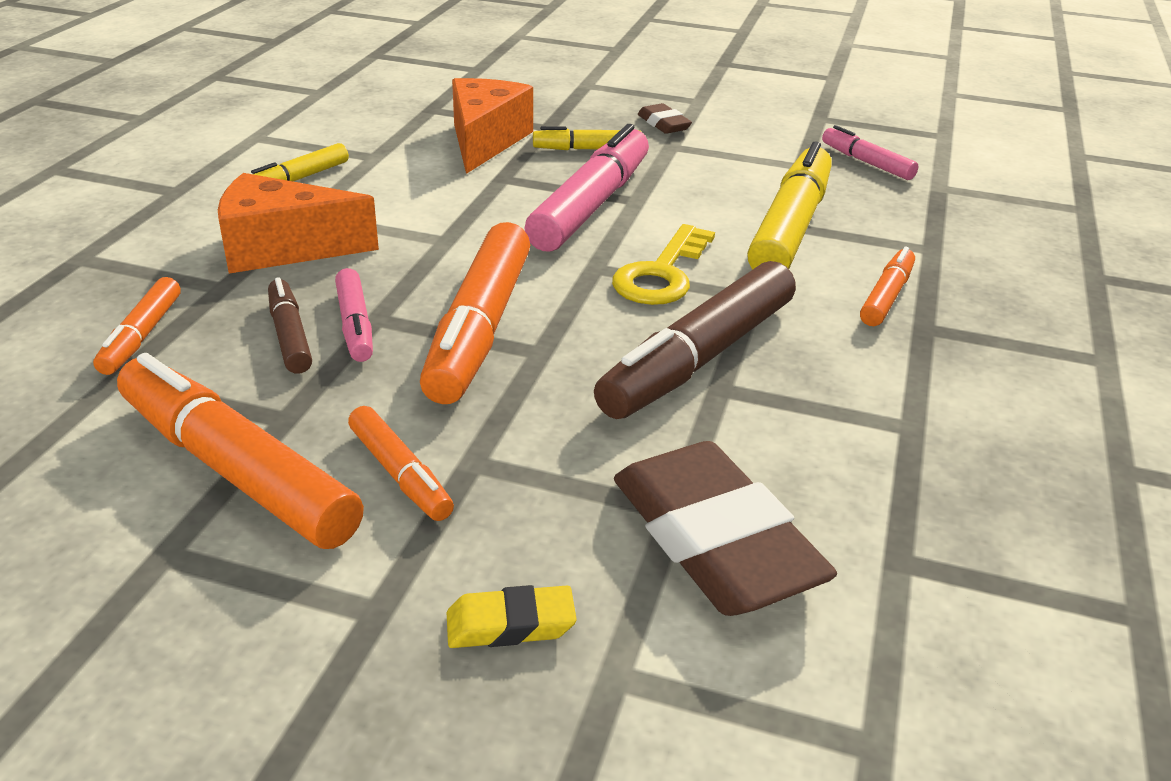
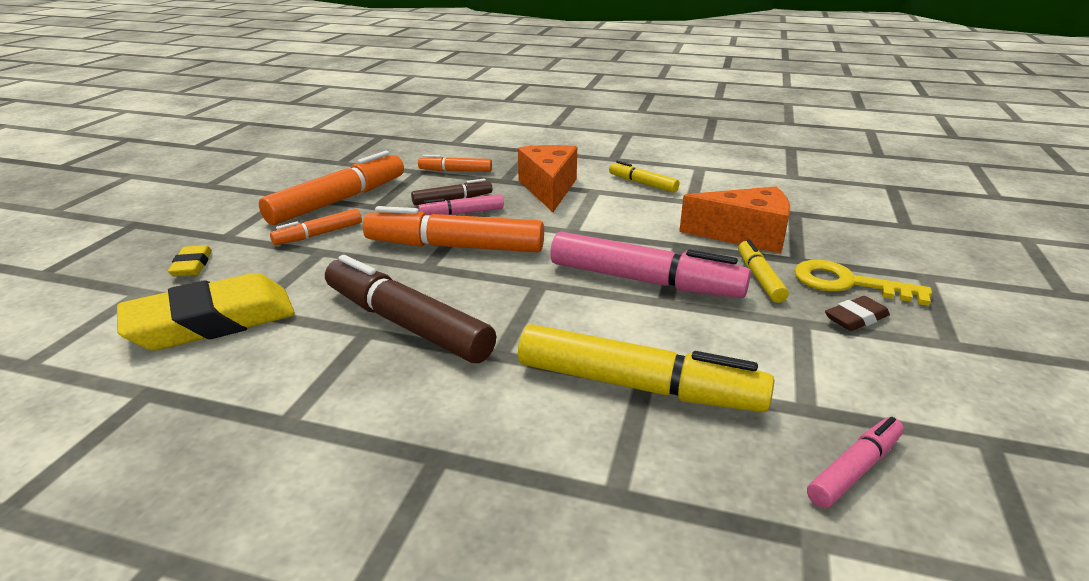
camera: 90 degrees right, 5 degrees down
(662, 274) = (531, 311): yellow key -> yellow key (847, 283)
(714, 540) = (212, 322): brown eraser -> yellow eraser
(886, 296) = (498, 437): orange marker -> none

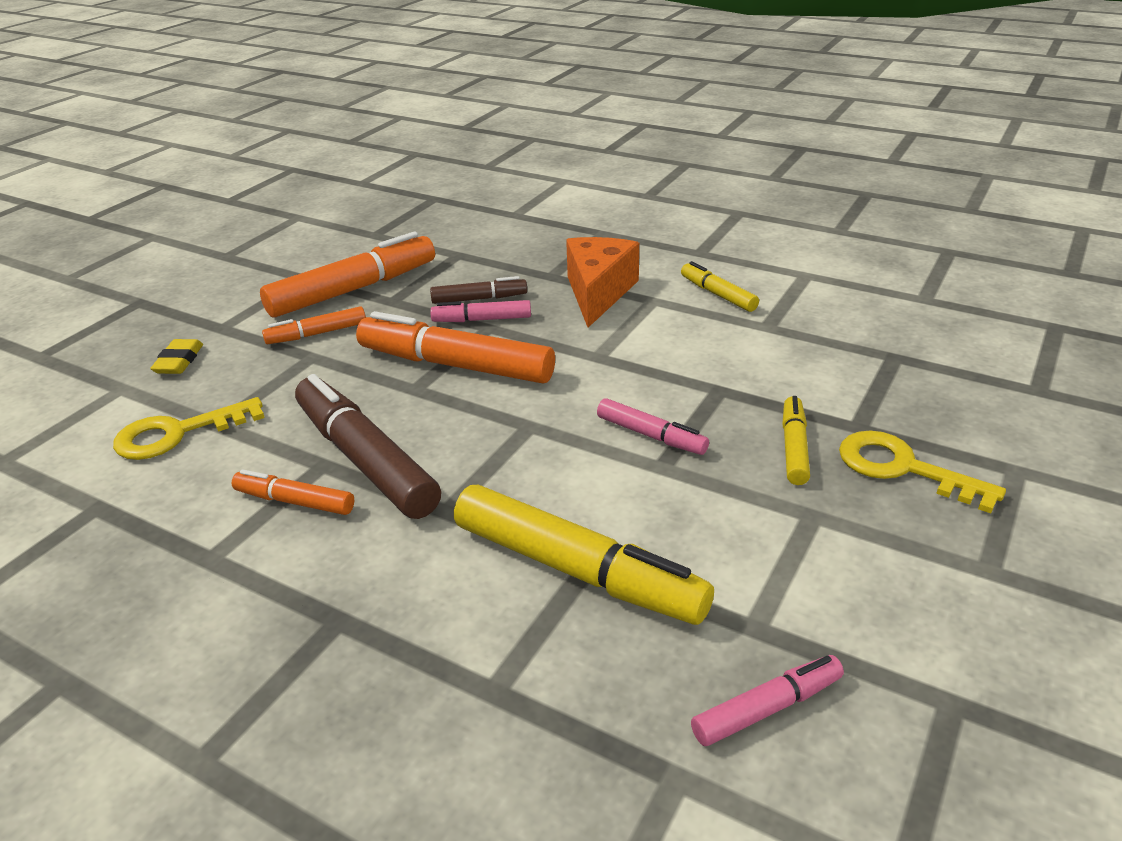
camera: 15 degrees right, 5 degrees up
(212, 322) = (177, 433): yellow eraser -> yellow key
(455, 171) = (499, 257): orange marker -> orange marker (295, 501)
(644, 281) = (651, 435): pink marker -> pink marker, size x0.52
(745, 235) = (809, 384): orange cheese -> none
(856, 318) = (884, 519): brown eraser -> none

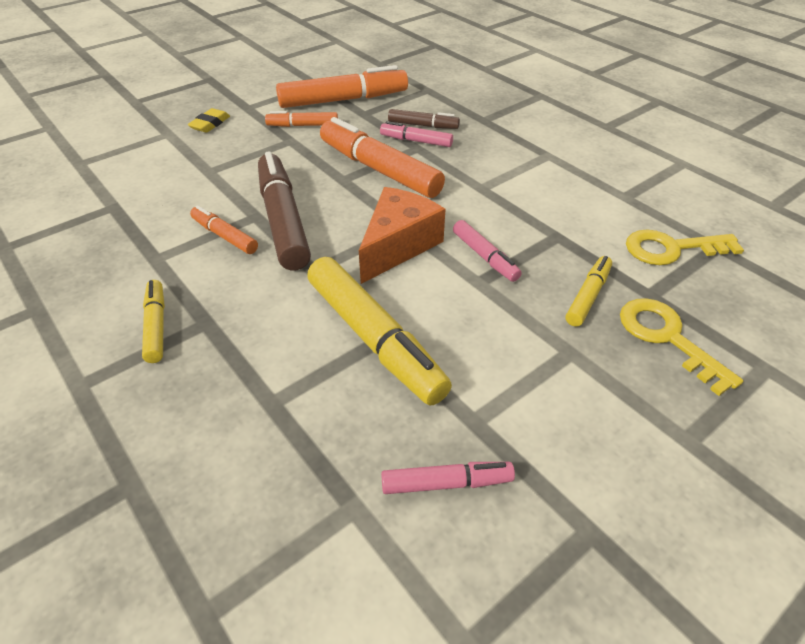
camera: 20 degrees right, 10 degrees up
(177, 433) = (183, 172): yellow key -> yellow key (671, 249)
(598, 293) = (510, 140): orange cheese -> orange cheese (398, 245)
(718, 294) = (601, 162): yellow marker -> yellow marker (156, 326)

